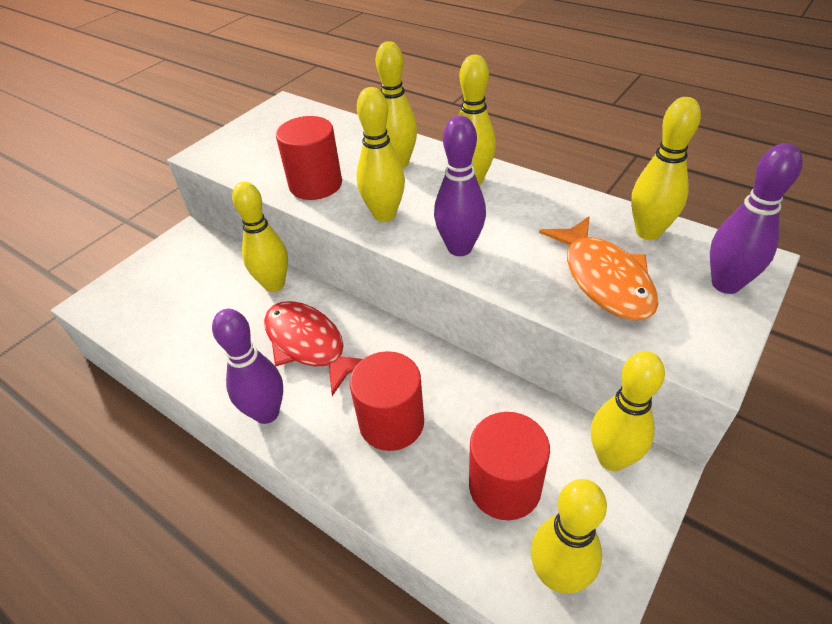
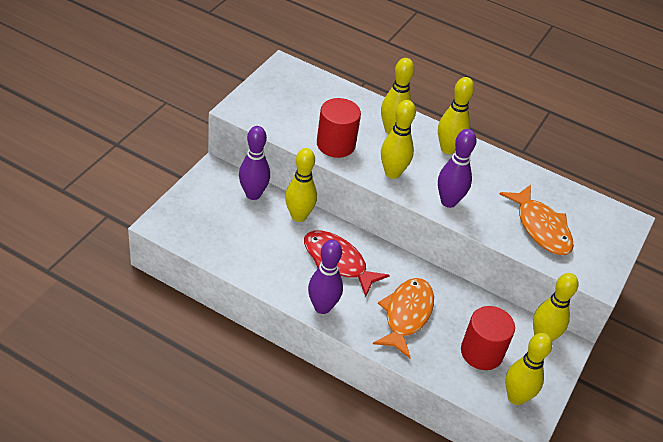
camera: 15 degrees left, 0 degrees up
(391, 423) = (406, 315): red cylinder -> orange fish
(648, 232) = (566, 197): yellow bowling pin -> none
(725, 284) = (611, 235): purple bowling pin -> purple bowling pin (253, 194)

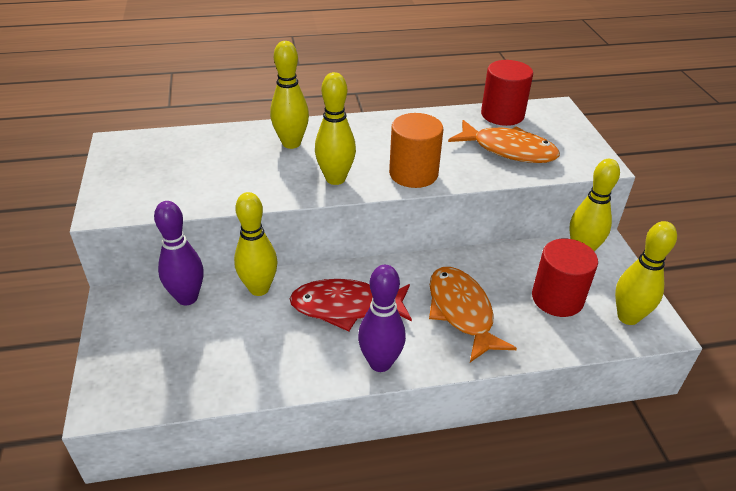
camera: 35 degrees left, 5 degrees down
(335, 144) = (251, 185): red cylinder -> red cylinder (502, 115)
(448, 149) = (359, 132): yellow bowling pin -> none
(448, 201) = (413, 174): purple bowling pin -> orange cylinder

